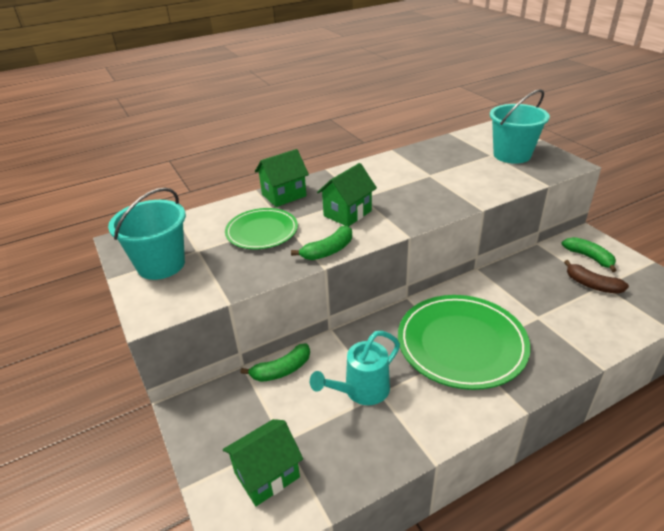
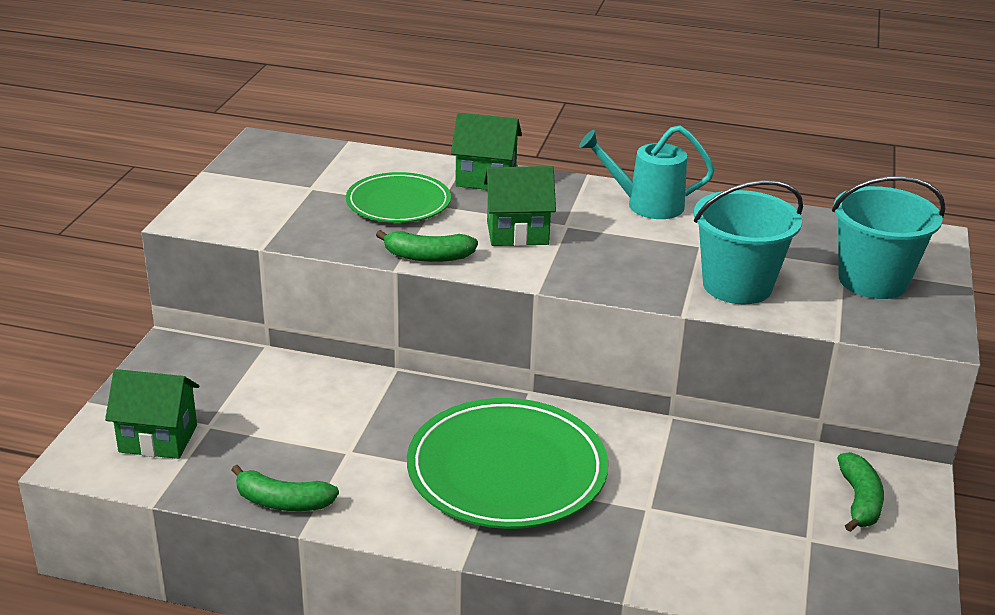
camera: 40 degrees right, 5 degrees down
(161, 265) = (261, 183): turquoise bucket -> turquoise bucket (737, 286)
(282, 370) = (293, 372): green banana -> green banana (283, 502)
(361, 391) = (334, 437): turquoise watering can -> turquoise watering can (646, 205)
(592, 285) = (794, 527): brown banana -> none

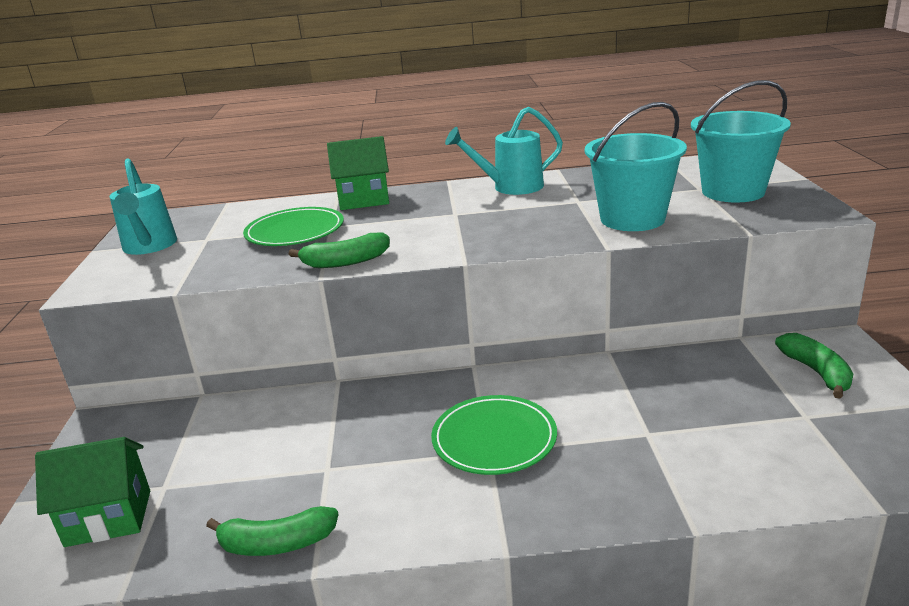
camera: 15 degrees left, 5 degrees down
(255, 182) = (149, 247): none -> turquoise watering can
(507, 470) = (494, 439): green plate -> green plate, size x0.60
(517, 233) = (416, 228): green house -> none

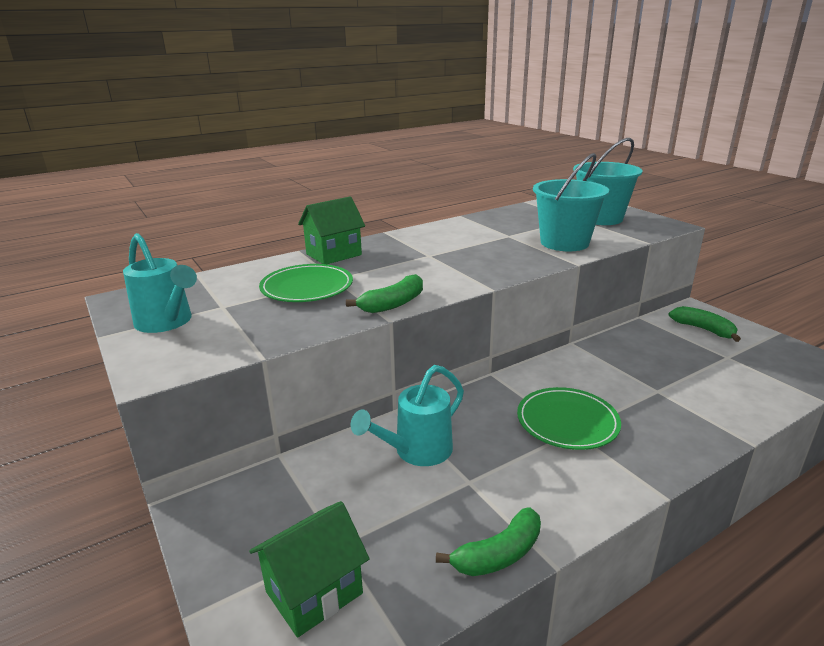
camera: 30 degrees left, 0 degrees up
(511, 187) = (444, 231): turquoise watering can -> turquoise watering can (417, 451)

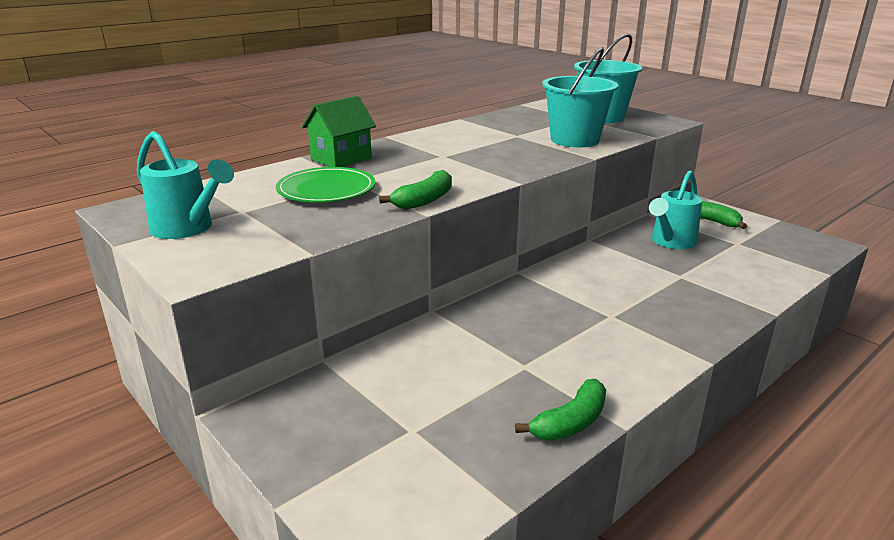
camera: 10 degrees left, 0 degrees up
(314, 592) = (402, 472): green house -> none
(417, 451) = (465, 345): turquoise watering can -> turquoise watering can (671, 242)
(567, 421) = (604, 308): green plate -> none

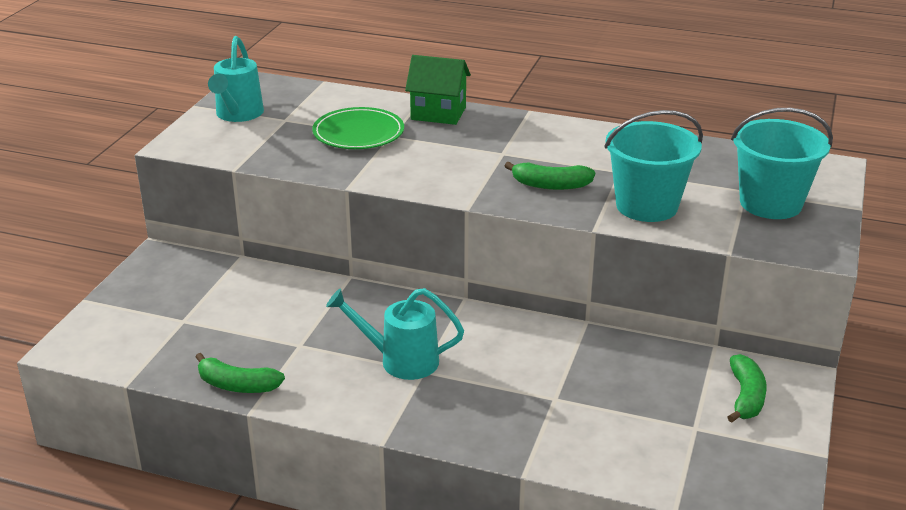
camera: 60 degrees right, 5 degrees up
(424, 200) = (377, 178): green banana -> green banana (550, 185)
(671, 242) = (642, 377): turquoise watering can -> turquoise watering can (401, 360)

